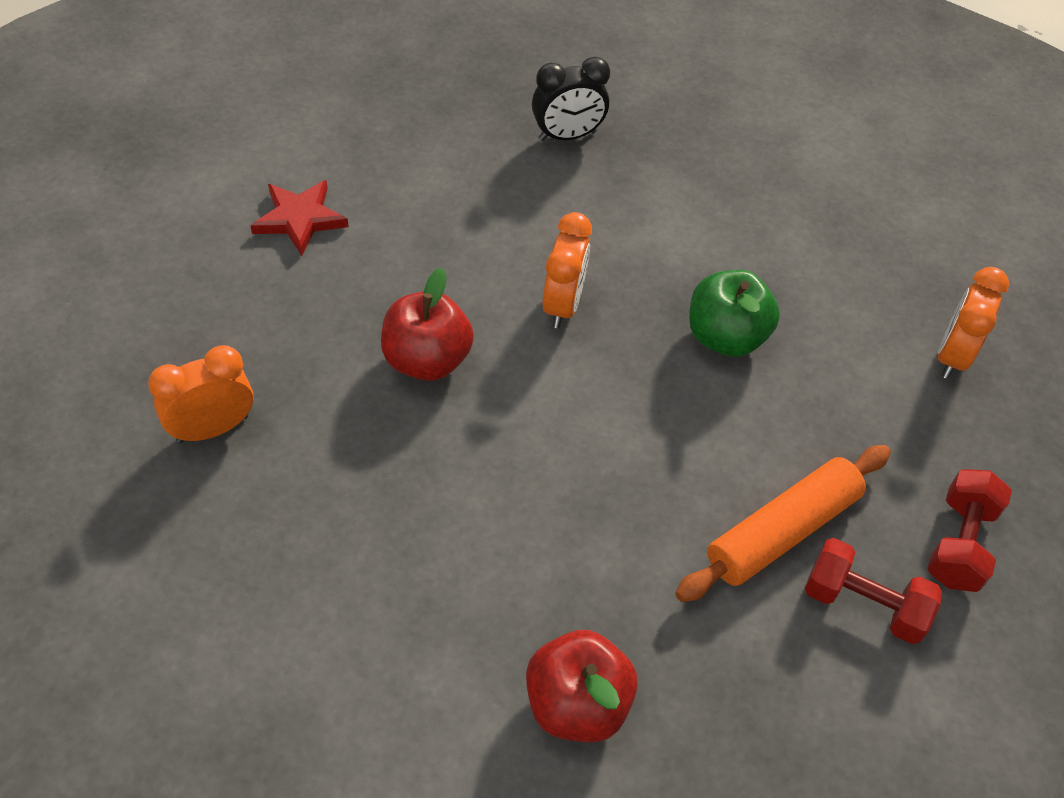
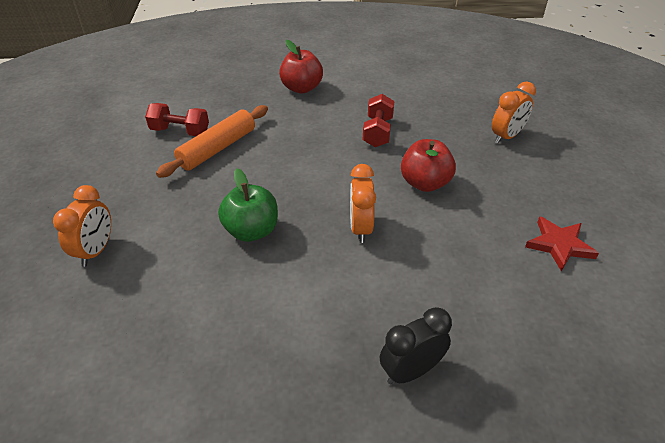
camera: 170 degrees right, 10 degrees down
(959, 543) = (125, 159): red dumbbell -> red dumbbell (377, 132)

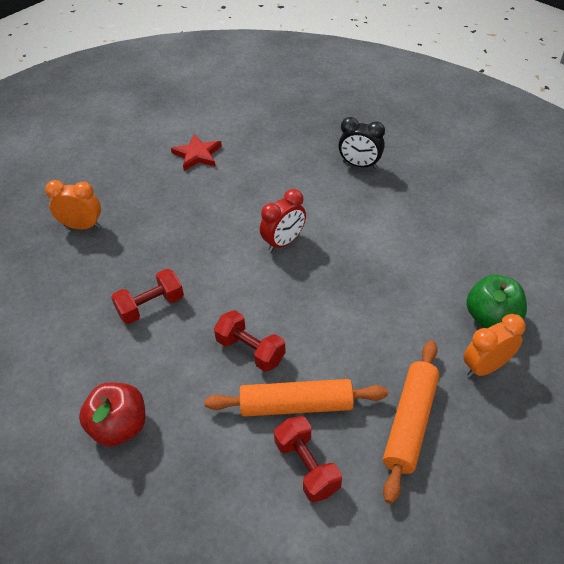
camera: 130 degrees left, 5 degrees up
(132, 184) = (410, 423): none -> orange rolling pin
(251, 231) = (355, 295): green apple -> green apple (491, 318)
(281, 153) = (250, 350): none -> red dumbbell
(360, 228) = (283, 242): orange clock -> red clock
(425, 183) = (196, 238): red apple -> none

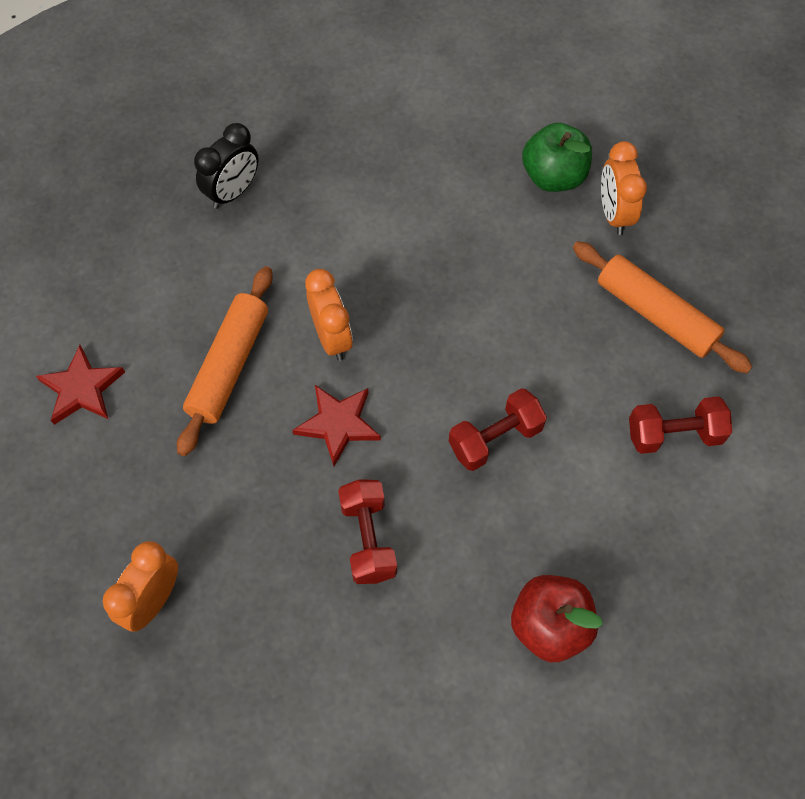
camera: 70 degrees left, 15 degrees up
(224, 265) = (338, 424): none -> red star
(283, 242) = (332, 337): red clock -> orange clock
(296, 405) = (593, 416): orange rolling pin -> orange rolling pin (229, 366)

